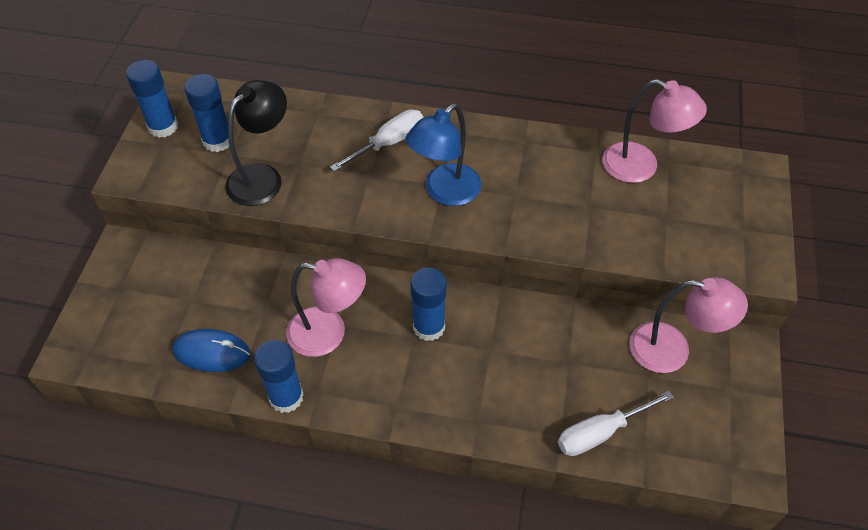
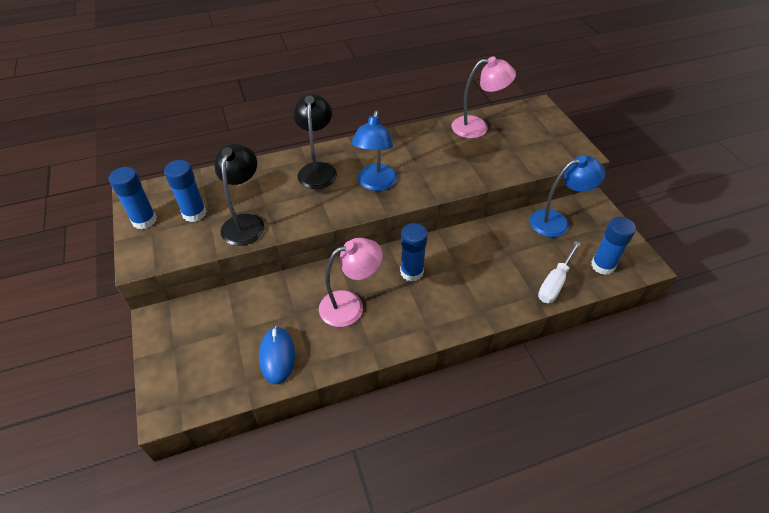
camera: 30 degrees left, 5 degrees down
(212, 352) = (277, 356): blue mouse -> blue mouse turned 75 degrees counterclockwise
(286, 397) = (351, 358): blue glue stick -> blue glue stick (602, 265)
(389, 143) = (317, 170): white screwdriver -> black lamp
(672, 350) = (556, 221): pink lamp -> blue lamp

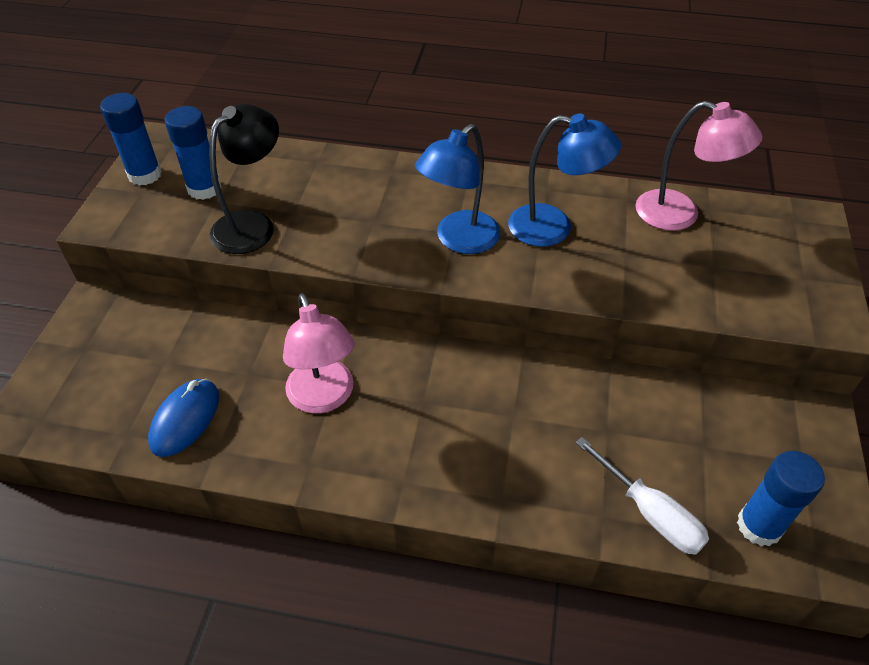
camera: 30 degrees right, 0 degrees up
(317, 170) = (396, 190): black lamp -> none
(350, 305) = (324, 398): pink lamp -> pink lamp turned 60 degrees clockwise
(411, 272) = (441, 391): blue glue stick -> none
(554, 283) = (651, 513): white screwdriver -> white screwdriver turned 105 degrees counterclockwise
(556, 221) = (729, 417): blue lamp -> blue lamp (553, 228)

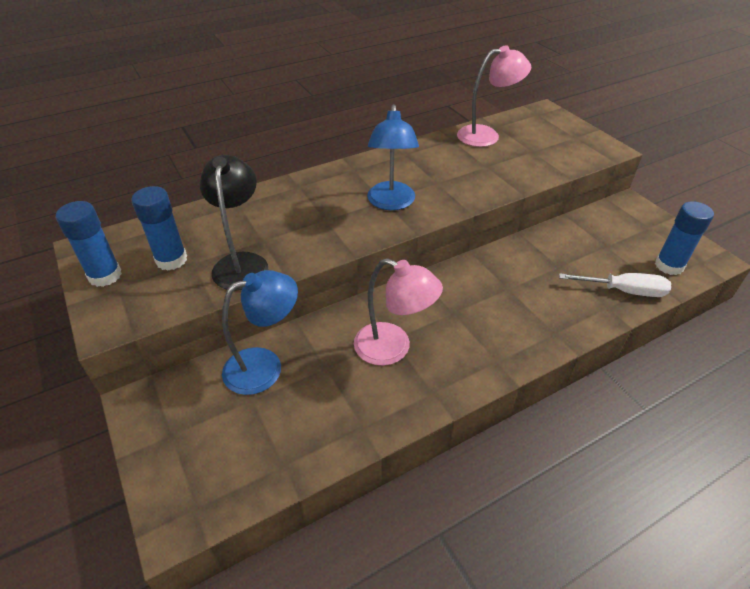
camera: 40 degrees left, 5 degrees down
(185, 419) = (316, 424): blue mouse -> none
(553, 228) = (434, 171): blue lamp -> blue lamp (265, 366)

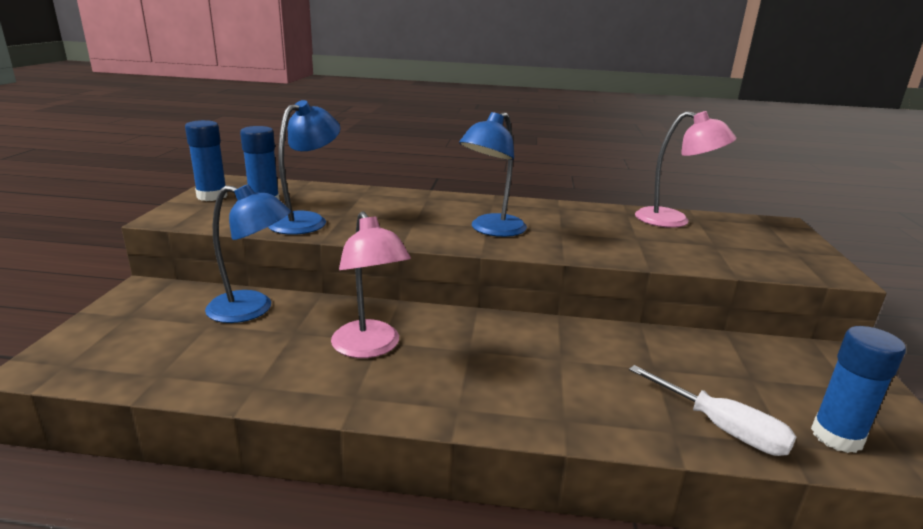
camera: 35 degrees right, 20 degrees down
(241, 263) = (306, 220): black lamp -> blue lamp

